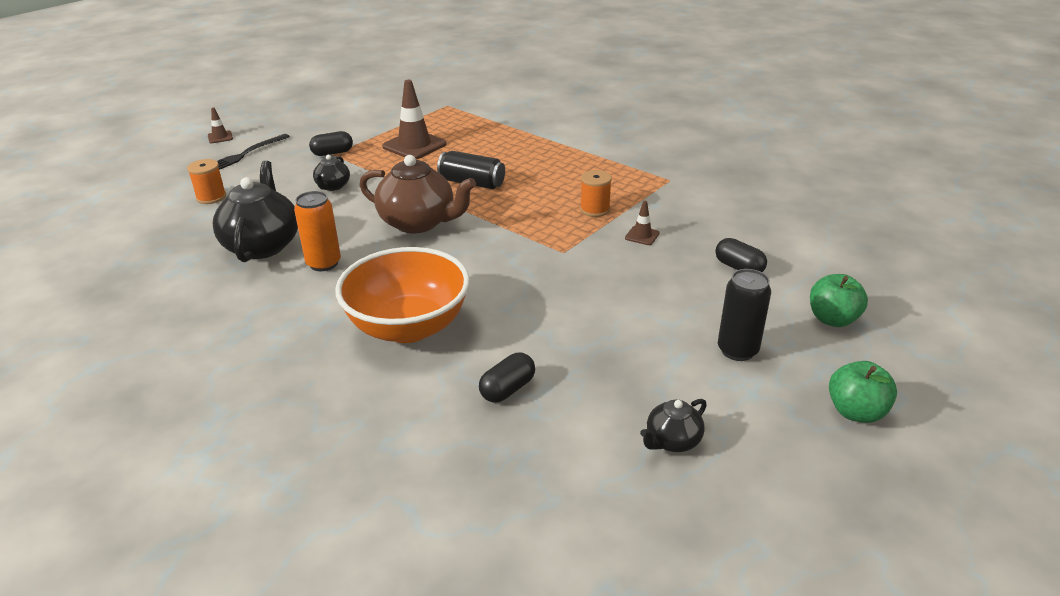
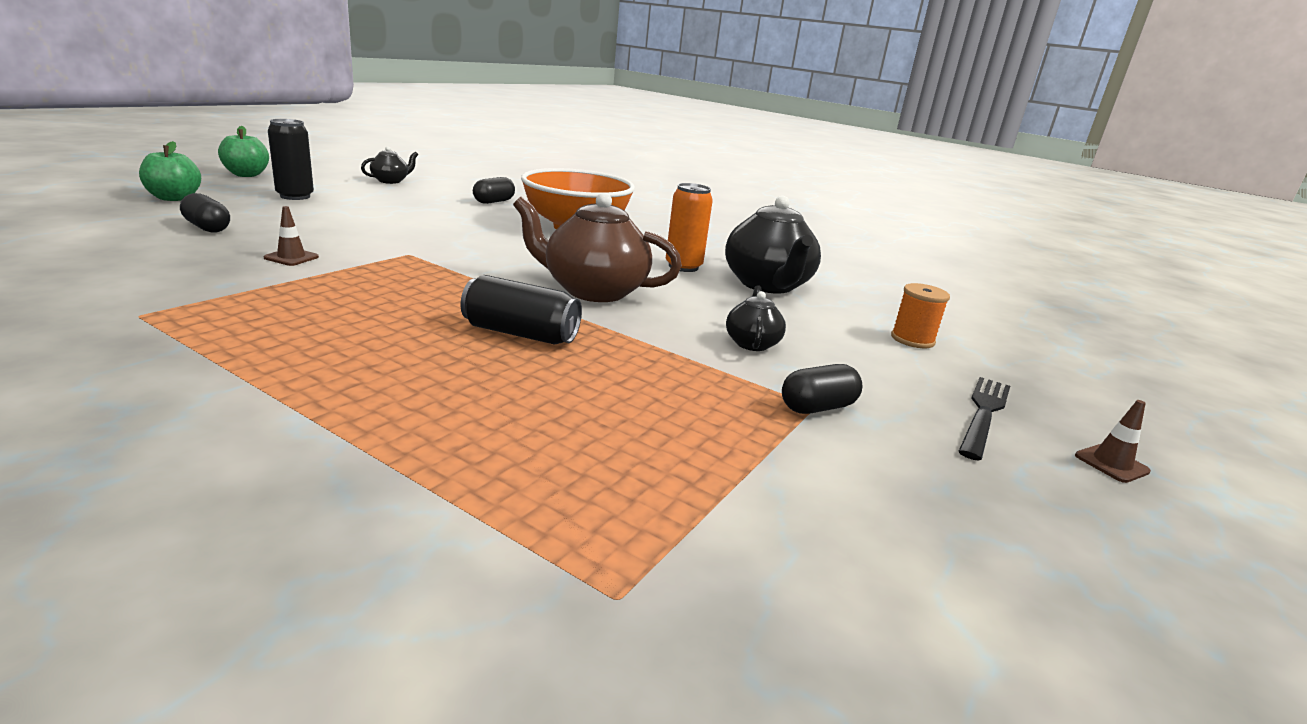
camera: 170 degrees right, 10 degrees down
(414, 145) = (655, 418): brown traffic cone -> none
(595, 209) = (331, 286): orange spool -> none

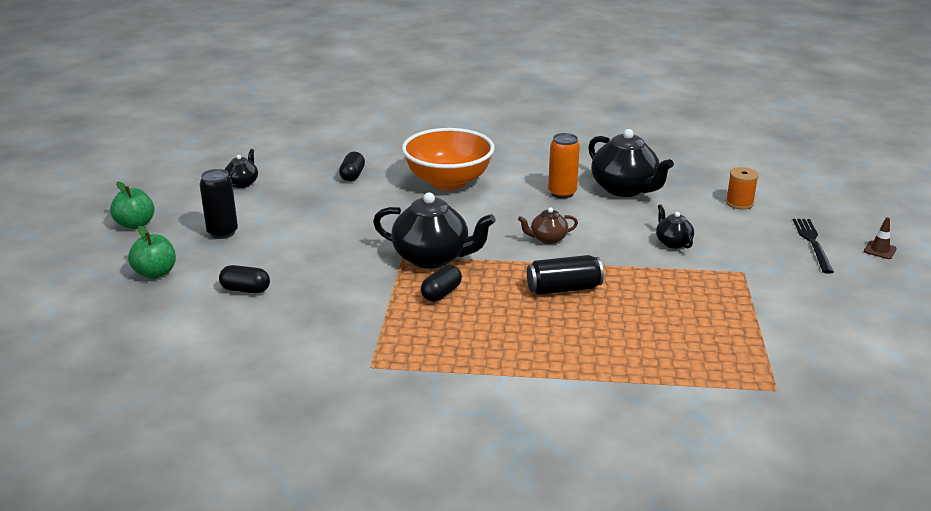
camera: 25 degrees left, 5 degrees up
(291, 257) = (349, 290): brown traffic cone -> none
(433, 264) = (432, 258): none -> black teapot
(593, 291) = (547, 239): brown teapot -> brown teapot, size x0.50
(817, 407) = (746, 272): black capsule -> black capsule (441, 293)

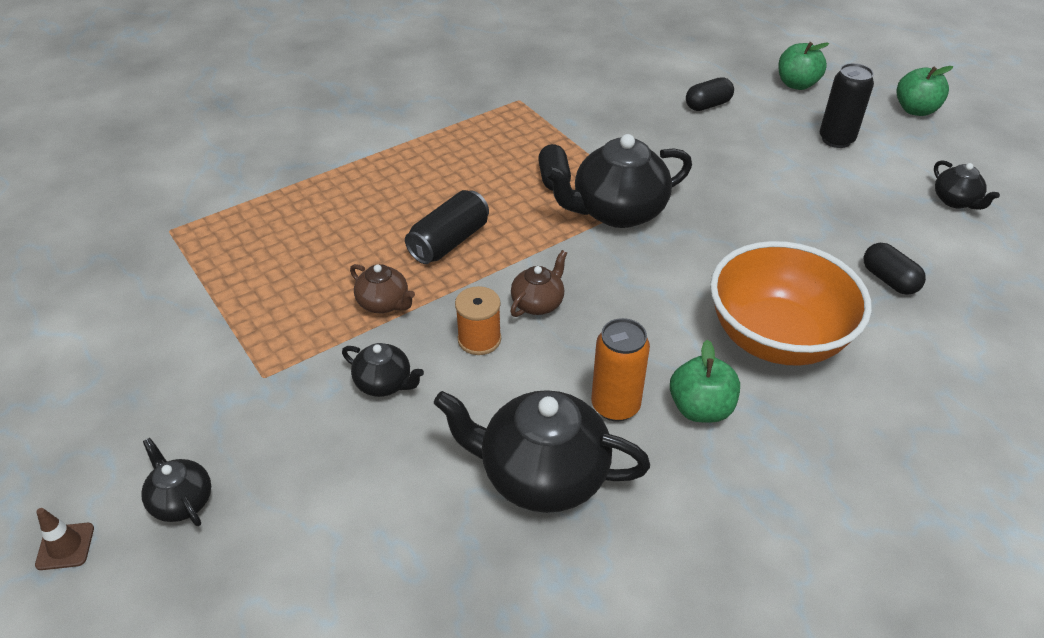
camera: 140 degrees right, 15 degrees up
(524, 178) = (700, 408): none -> green apple
(641, 275) = (384, 303): none -> brown teapot
(739, 203) = (340, 551): orange spool -> orange spool (479, 339)
(812, 243) = (182, 501): black fork -> black teapot

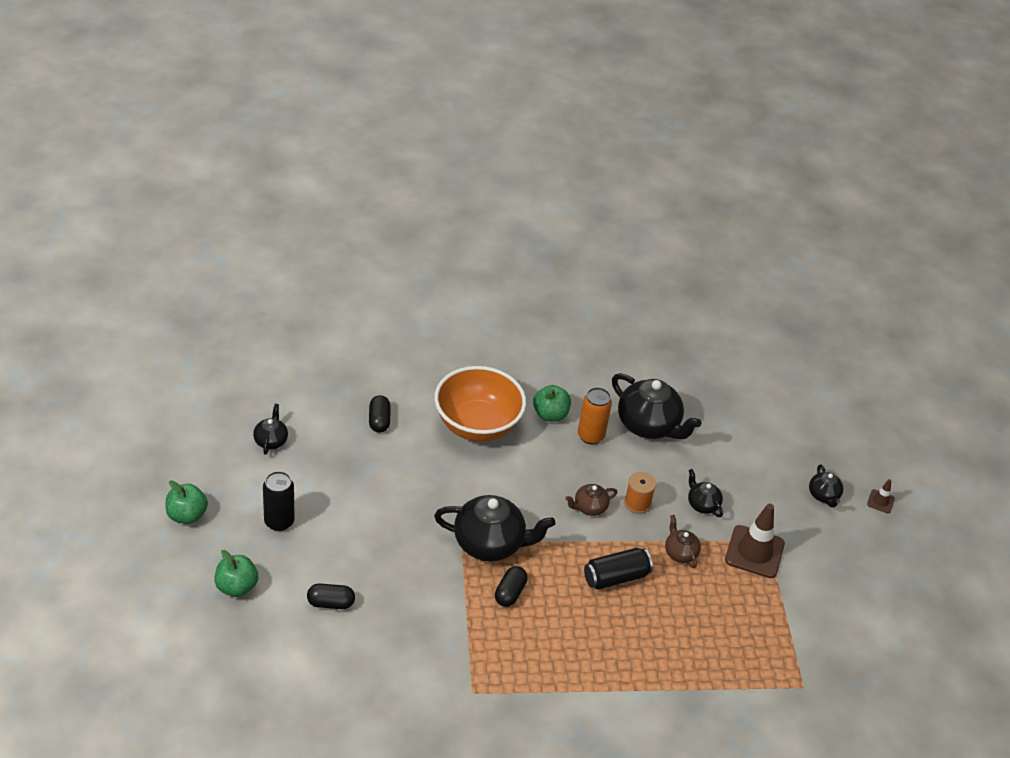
camera: 155 degrees left, 0 degrees up
(278, 352) = (754, 552): none -> brown traffic cone

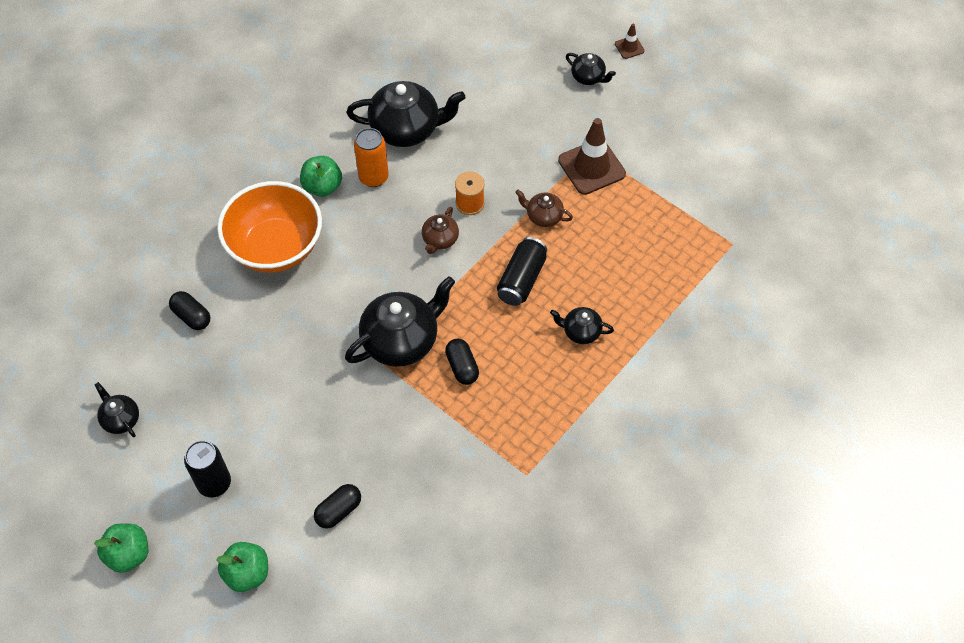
camera: 40 degrees left, 15 degrees up
(702, 504) = (516, 161): black teapot -> black teapot (580, 331)

